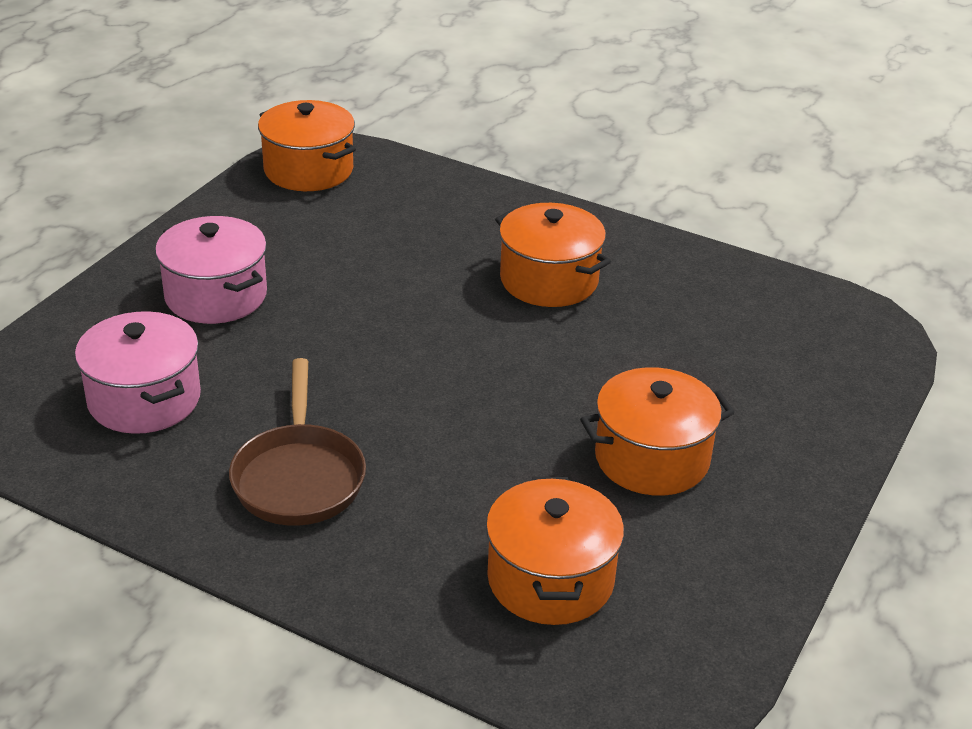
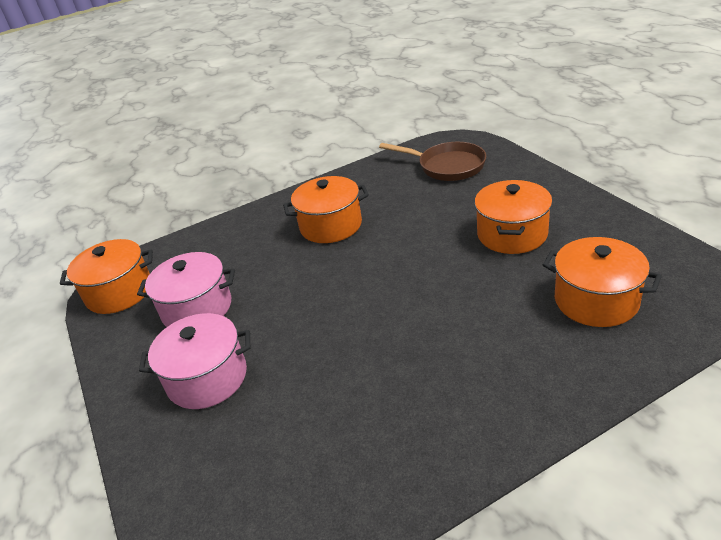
camera: 50 degrees left, 0 degrees up
(144, 399) = (291, 455): pink pot -> pink pot (197, 308)
(299, 477) = (439, 388): brown pan -> brown pan (447, 166)

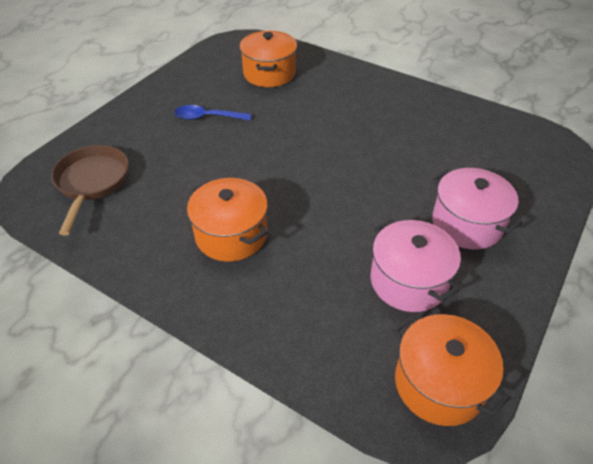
camera: 125 degrees left, 10 degrees up
(512, 234) = (207, 117): orange pot -> blue spoon

